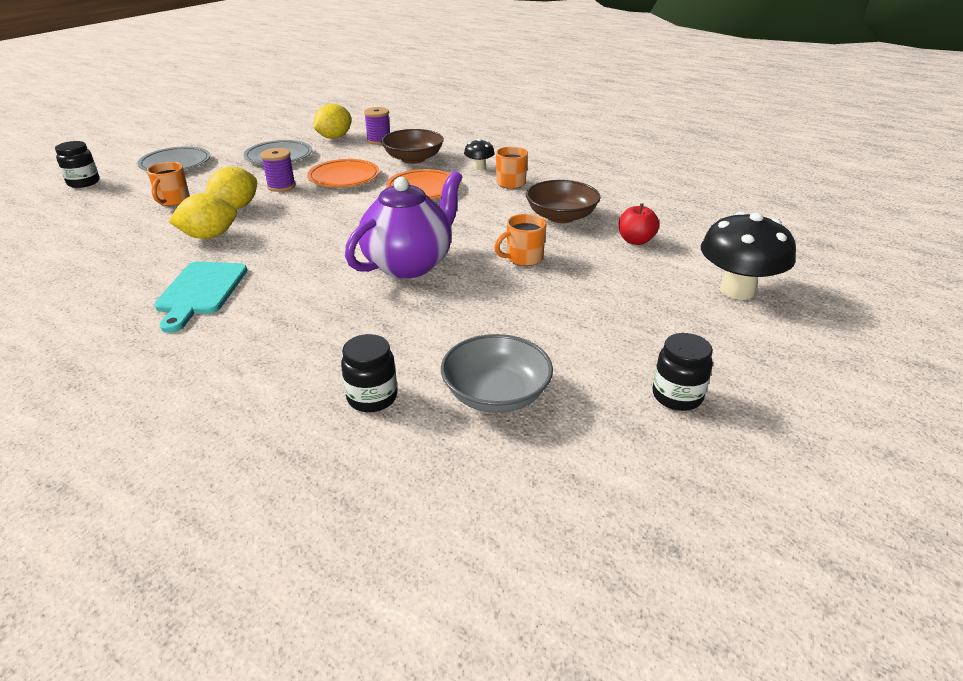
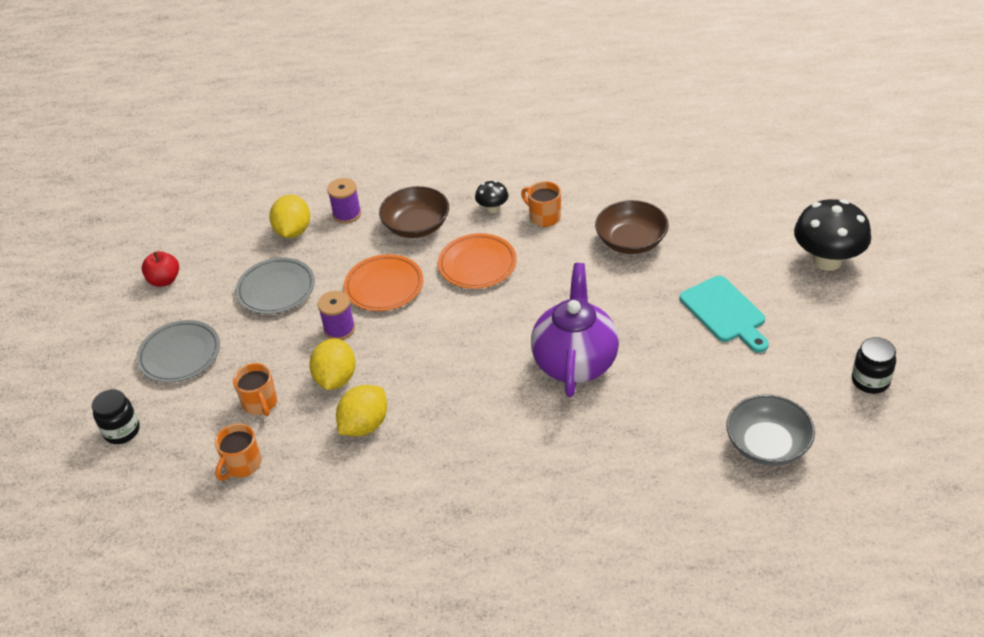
camera: 30 degrees left, 10 degrees up
(200, 291) = (447, 484): turquoise cutting board -> turquoise cutting board (725, 312)
(372, 398) = (696, 495): black jar -> none
(523, 258) = (653, 307): orange mug -> orange mug (242, 465)
(635, 241) = (714, 241): red apple -> red apple (164, 280)

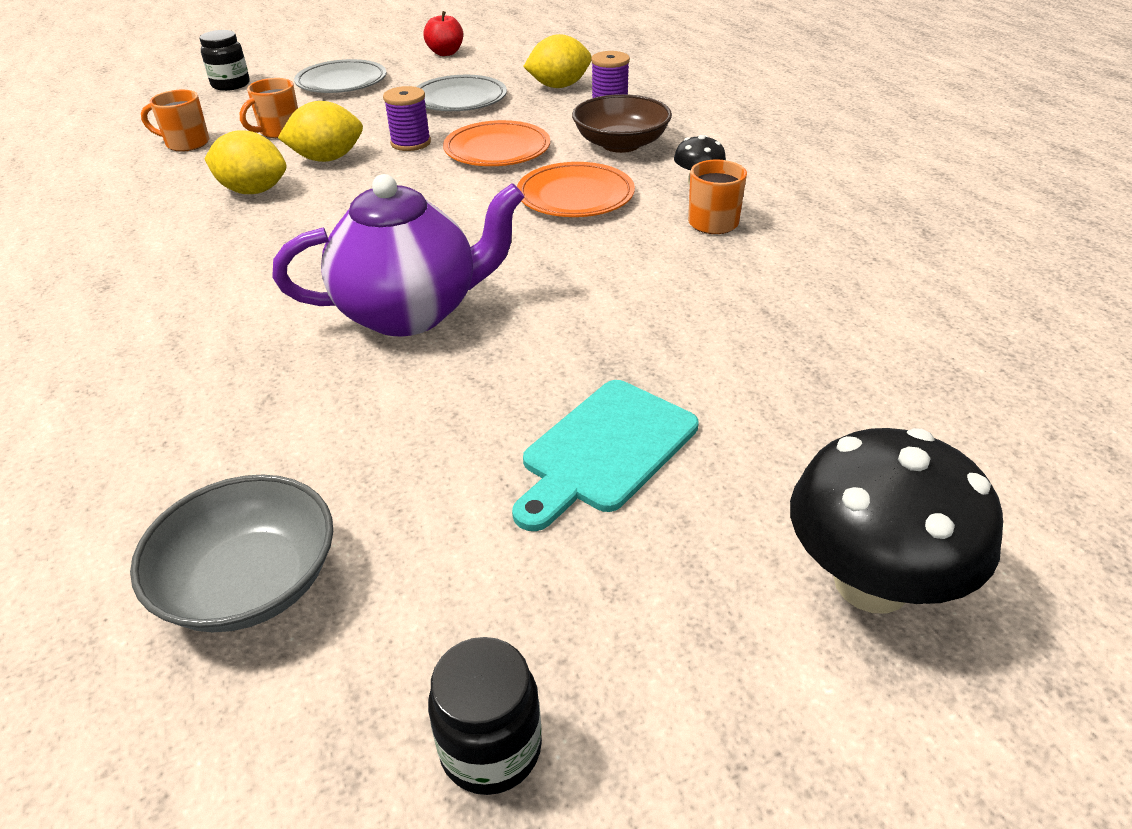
camera: 65 degrees right, 5 degrees down
(631, 241) = (721, 307): brown bowl -> none

